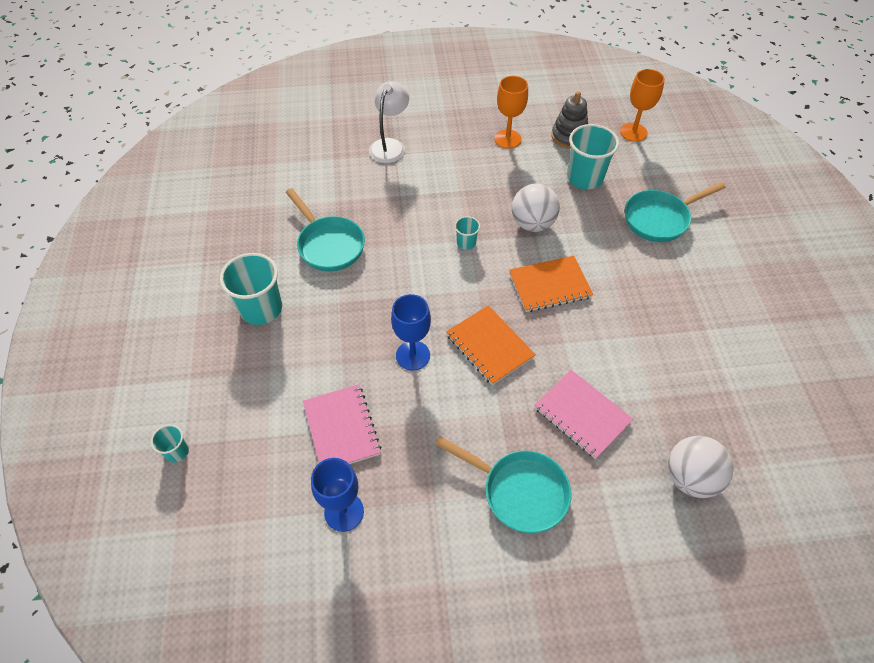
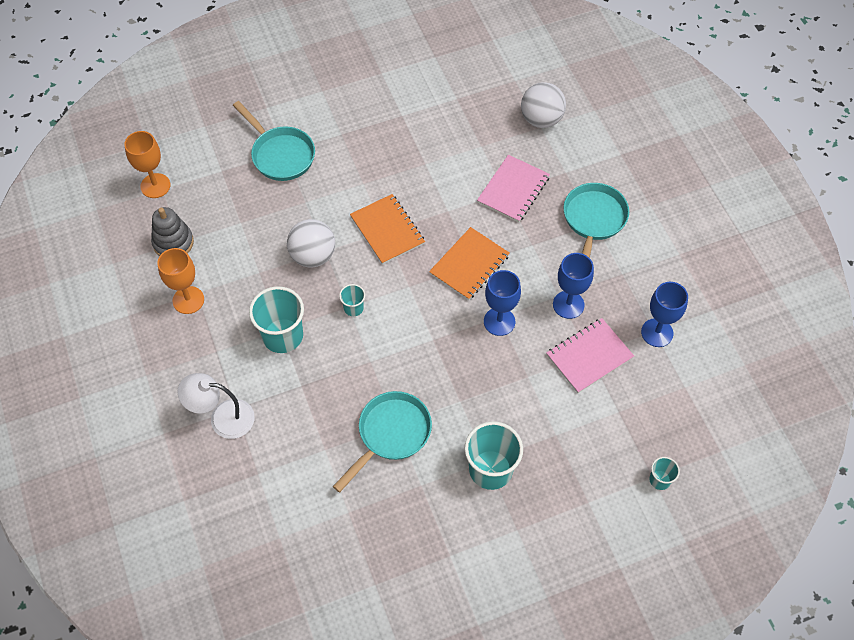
camera: 105 degrees left, 5 degrees up
(412, 427) = (568, 304): none -> blue goblet
(585, 178) = (236, 220): turquoise cup -> turquoise cup (282, 336)

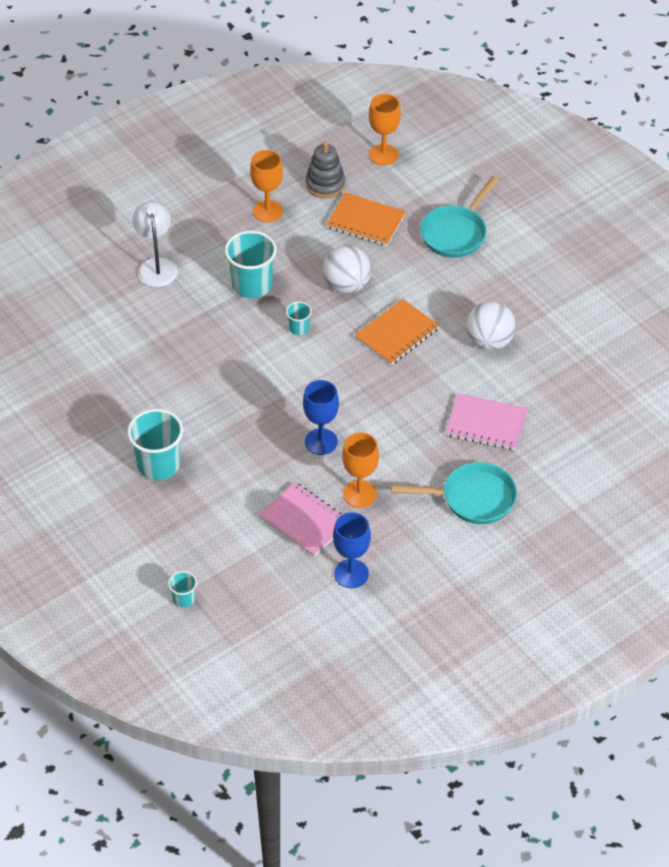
camera: 75 degrees right, 10 degrees down
(390, 434) = (174, 384): turquoise pan -> none
(469, 264) = (379, 405): orange notebook -> orange notebook (365, 221)
(541, 119) = (591, 431): white ball -> white ball (489, 342)
(568, 304) = (360, 494): blue goblet -> orange goblet

